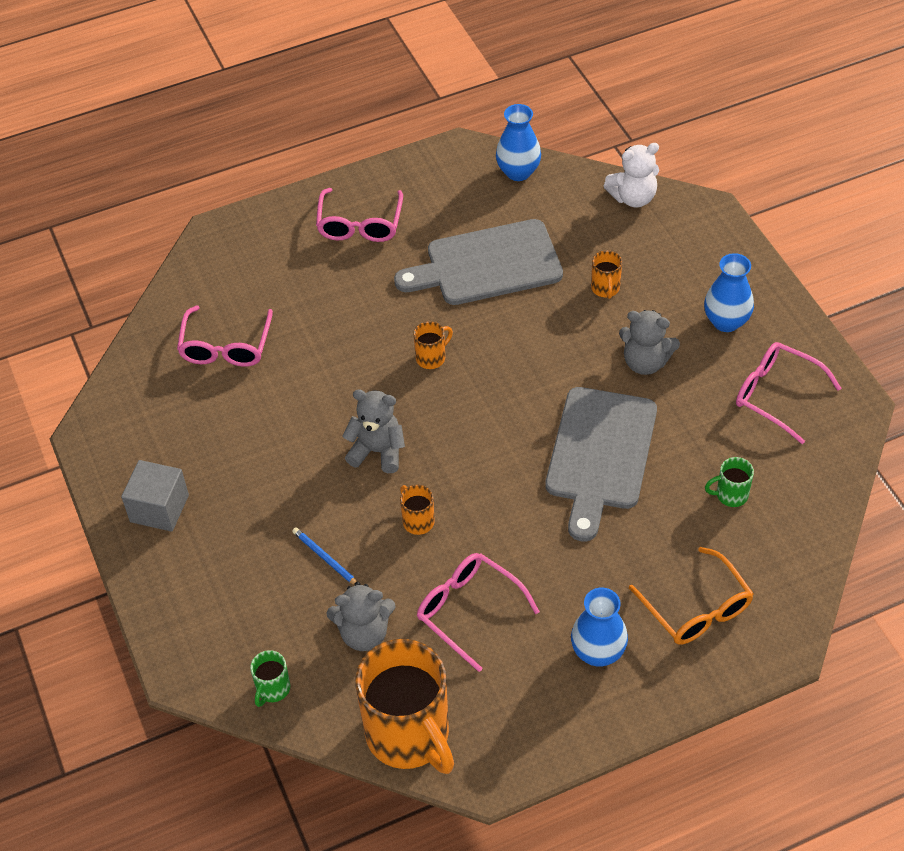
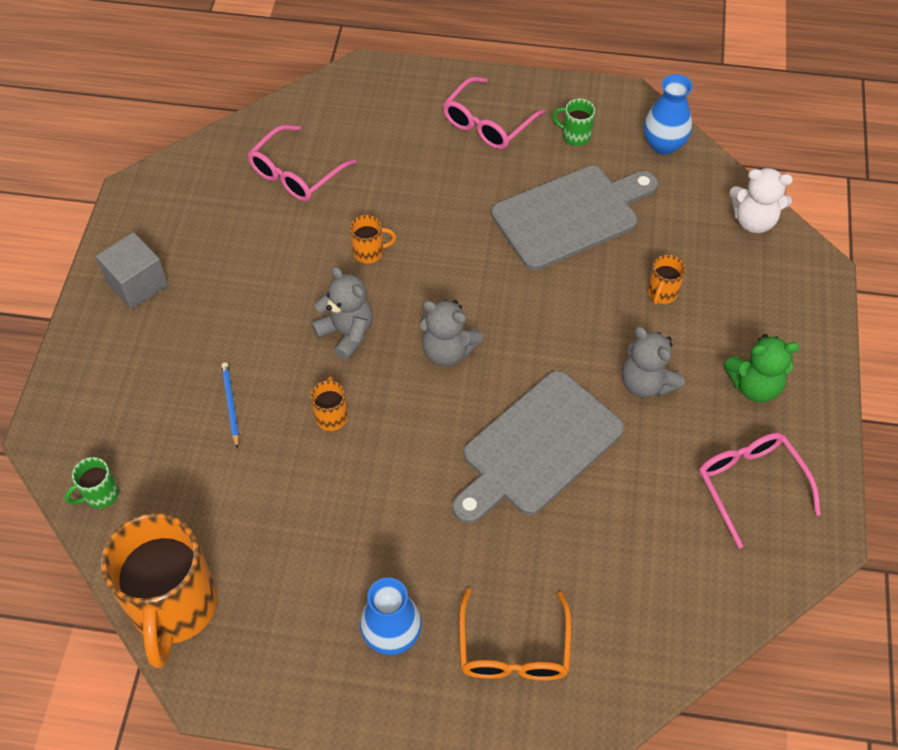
camera: 30 degrees right, 5 degrees up
(364, 633) = (210, 490): grey teddy bear -> grey teddy bear (448, 351)
(431, 358) = (457, 274): orange mug -> orange mug (369, 252)
(468, 610) = (311, 524): pink glasses -> none
(487, 264) = (570, 215): grey cutting board -> grey cutting board turned 135 degrees clockwise
(726, 321) = (754, 386): blue vase -> green teddy bear
(730, 495) = (630, 557): green mug -> green mug (575, 136)

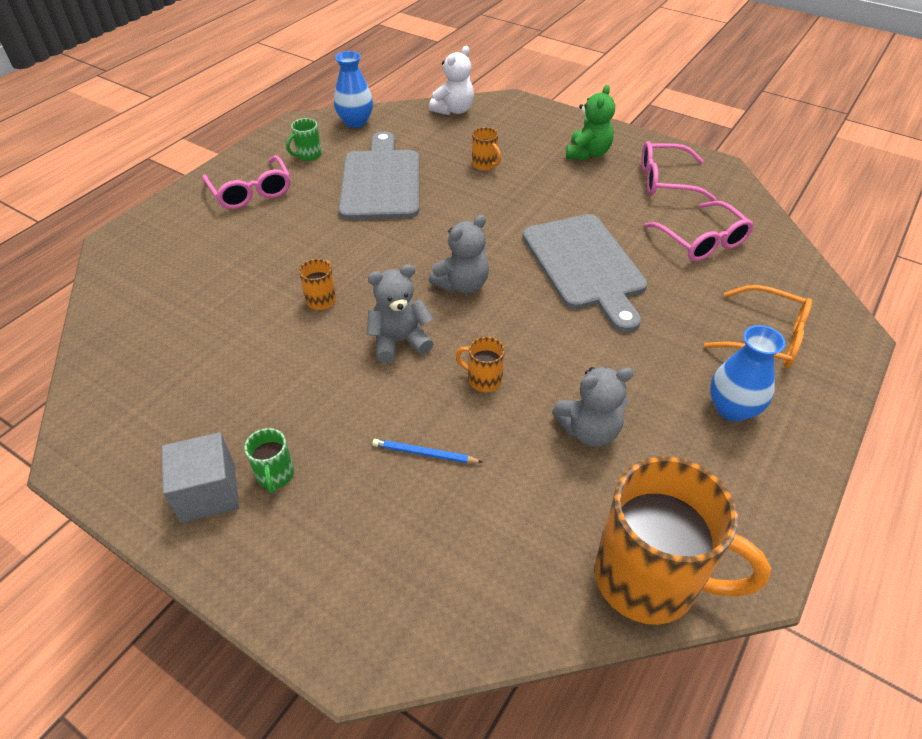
camera: 65 degrees left, 10 degrees down
(100, 494) = (473, 615): green mug -> green mug (275, 475)
(296, 174) = (186, 320): pink glasses -> pink glasses (702, 241)
(646, 383) = (558, 196): grey teddy bear -> grey teddy bear (589, 430)

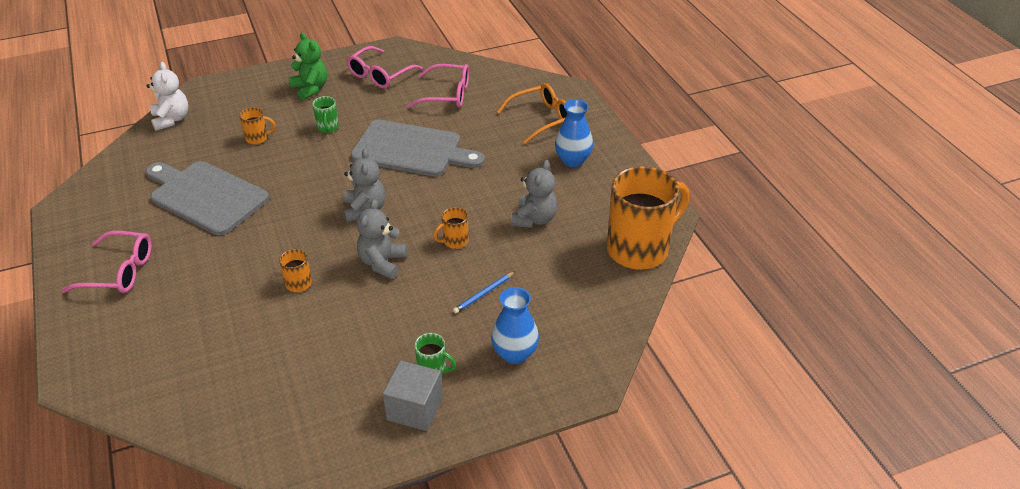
camera: 55 degrees left, 5 degrees down
(308, 155) = (116, 220): green mug -> green mug (327, 127)
(355, 122) = (109, 175): blue vase -> blue vase (515, 354)

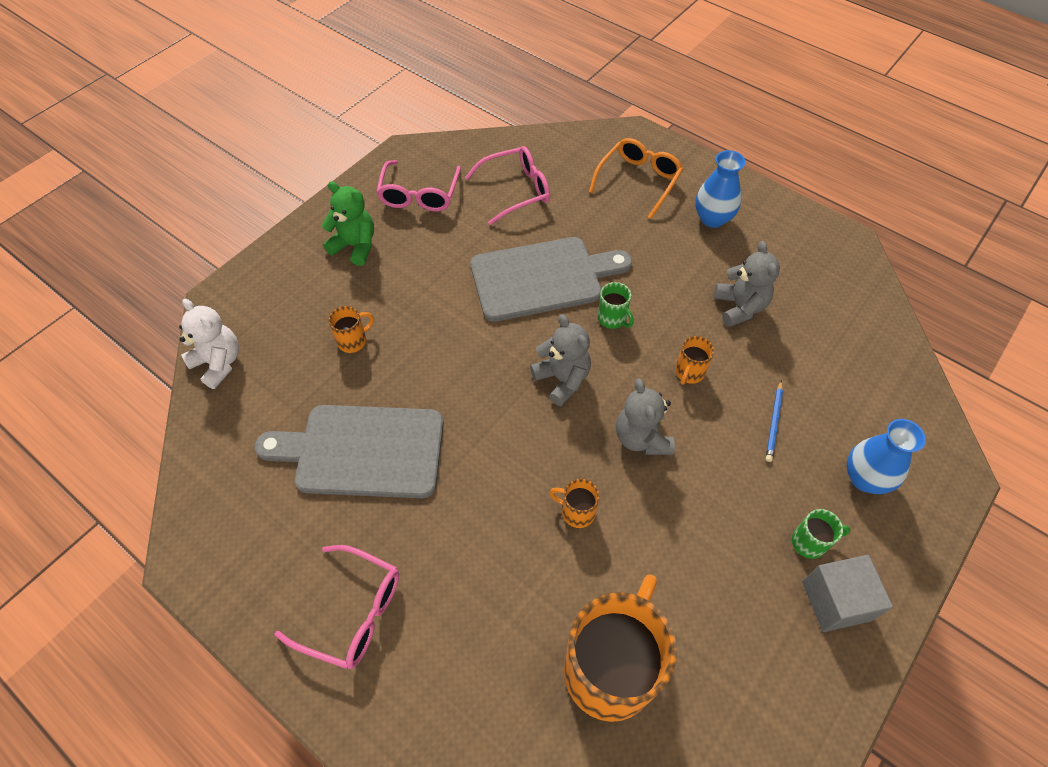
camera: 30 degrees left, 15 degrees up
(119, 271) = (352, 612): pink glasses -> pink glasses turned 45 degrees clockwise
(327, 127) = (423, 290): green mug -> green mug (612, 319)
(639, 249) = (862, 295): orange mug -> orange mug (611, 668)

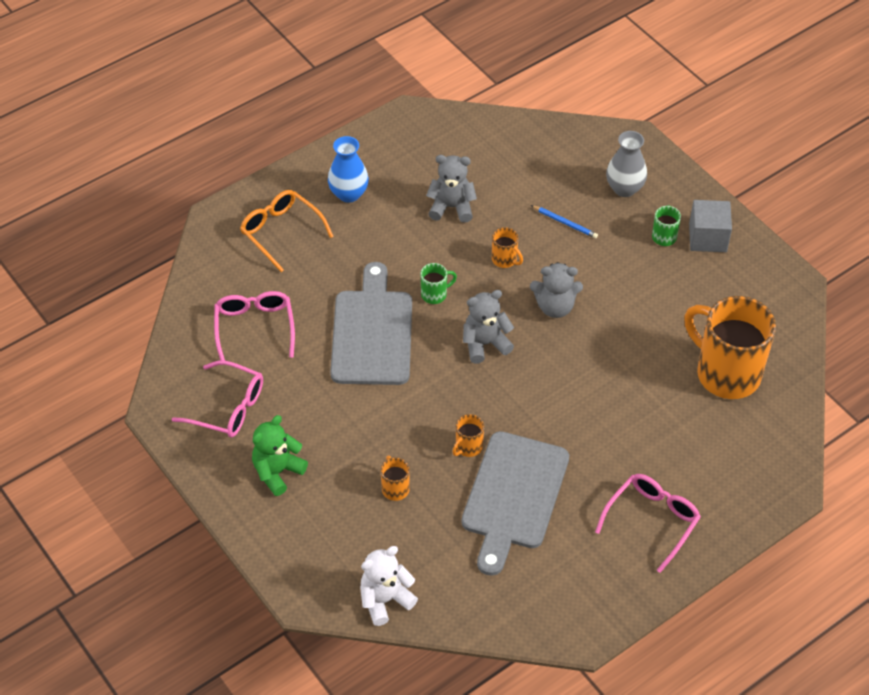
camera: 75 degrees left, 5 degrees down
(577, 512) = (606, 363): orange mug -> orange mug (468, 447)
(865, 478) = (624, 188): blue vase -> grey vase

